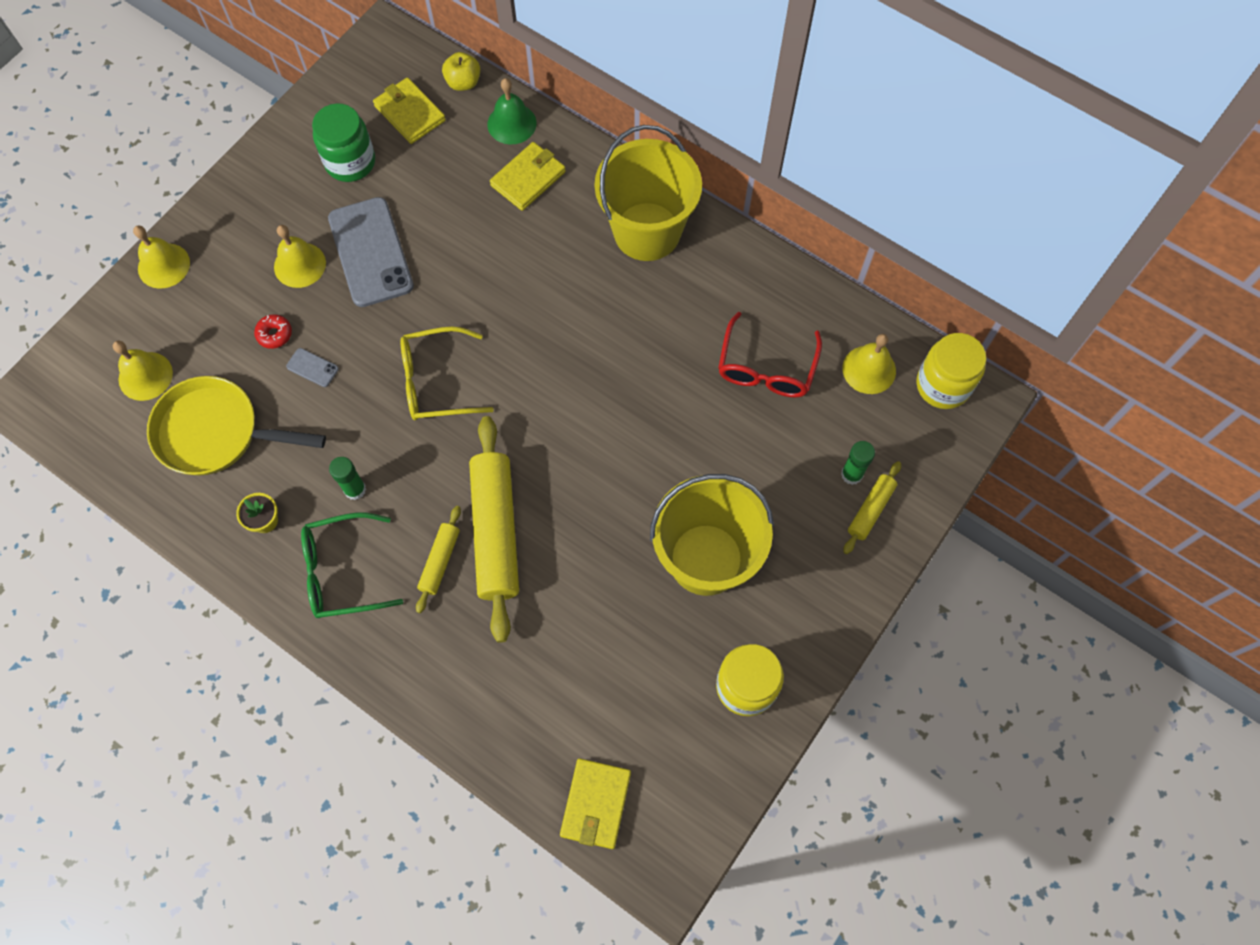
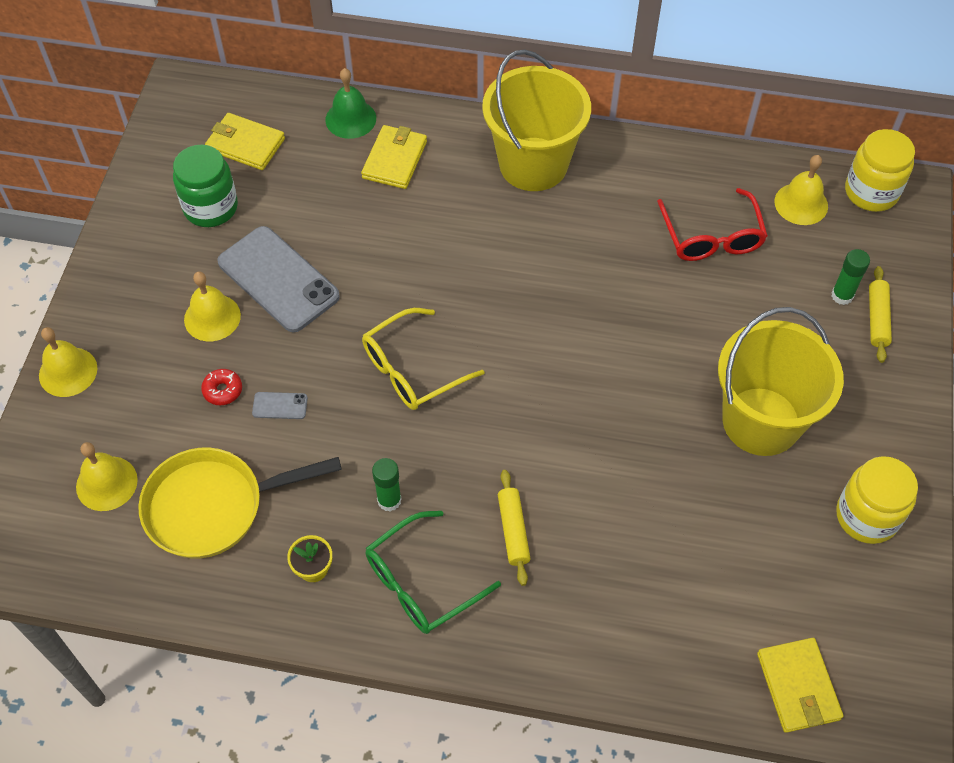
camera: 25 degrees left, 10 degrees down
(463, 82) = (283, 100): yellow apple -> none
(495, 532) = (551, 481): yellow rolling pin -> none

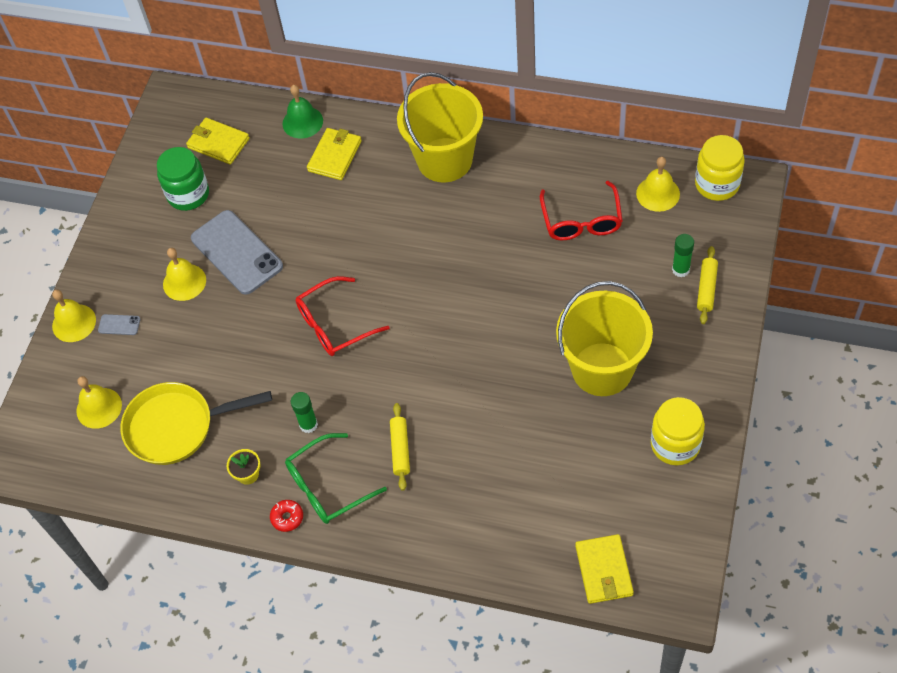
camera: 10 degrees right, 0 degrees up
(223, 390) = (189, 339): red donut -> red donut (287, 517)
(280, 406) = (231, 351): grey phone -> grey phone (119, 325)
(412, 369) = (334, 324): yellow glasses -> red glasses

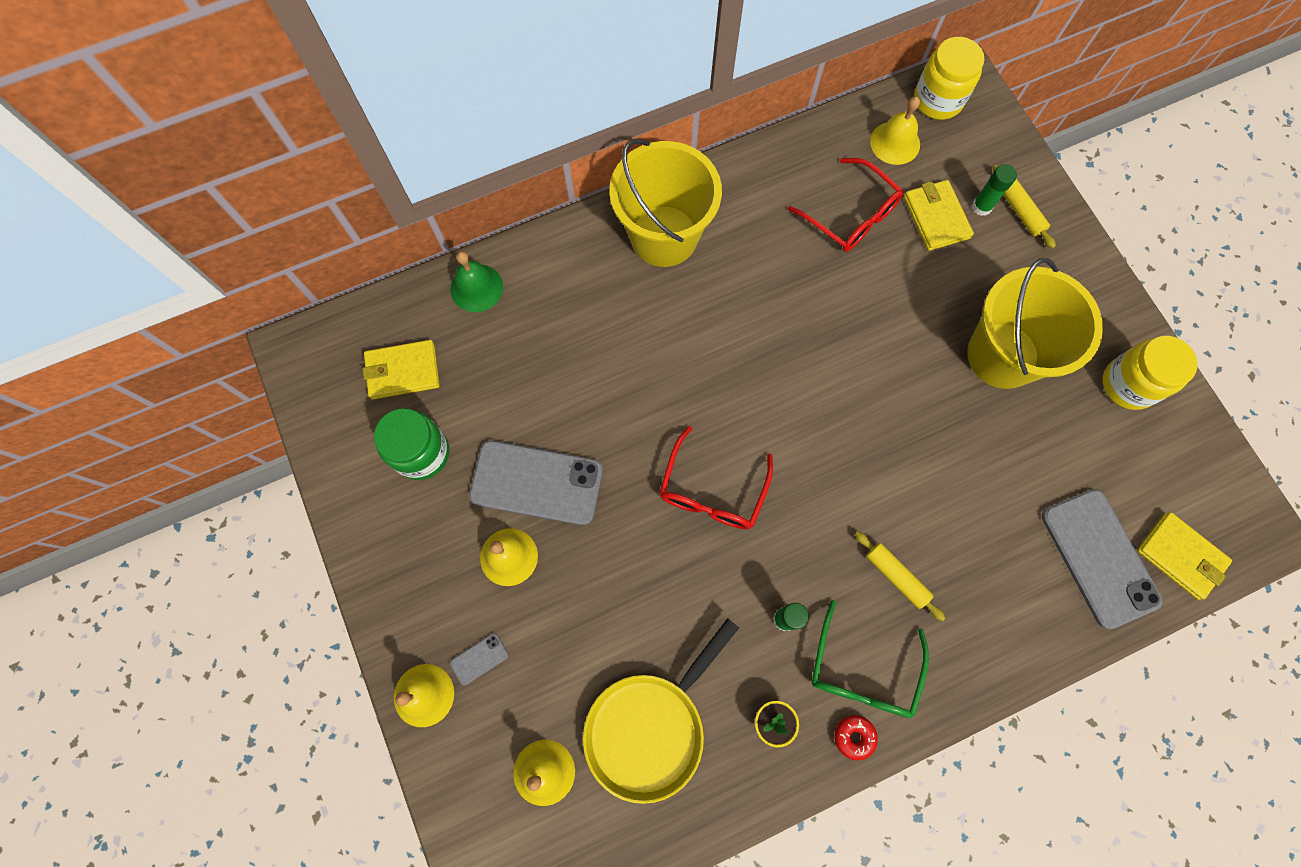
camera: 45 degrees left, 15 degrees up
(334, 156) = (545, 304): yellow wallet -> yellow wallet (936, 217)
(545, 532) = (1099, 558): none -> grey phone

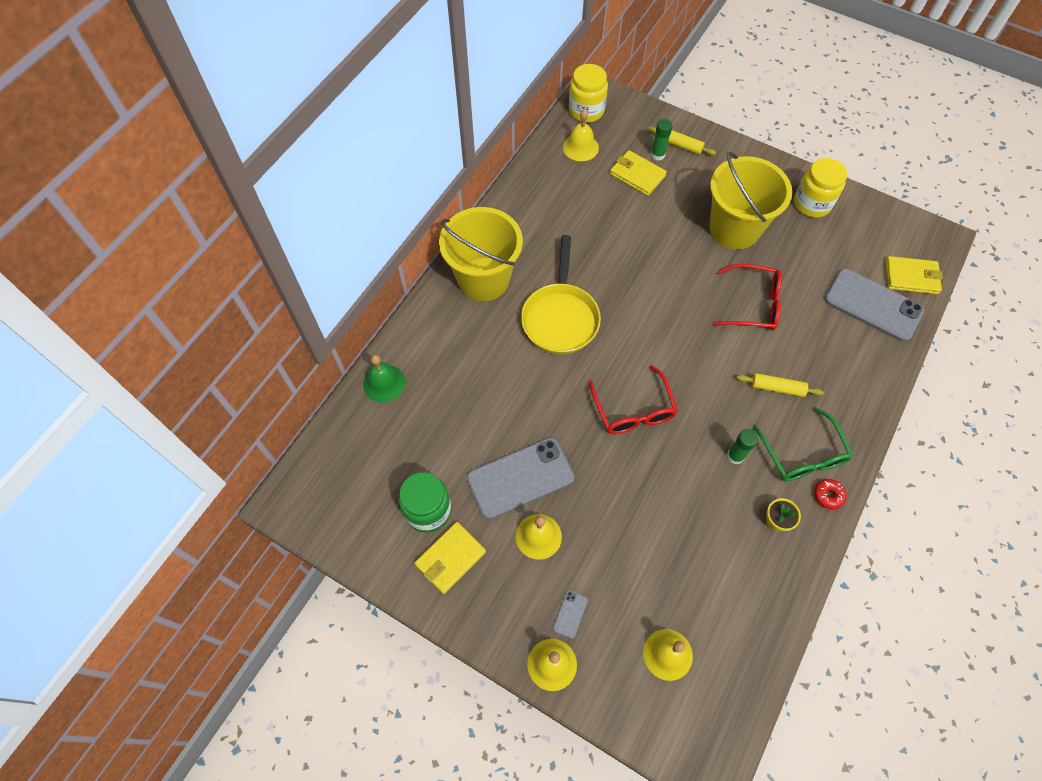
camera: 35 degrees left, 10 degrees down
(403, 371) = (374, 467): yellow wallet -> yellow wallet (450, 558)
(650, 727) = (709, 577): yellow pan -> yellow pan (560, 318)
(851, 215) = (588, 202): red glasses -> red glasses (753, 304)

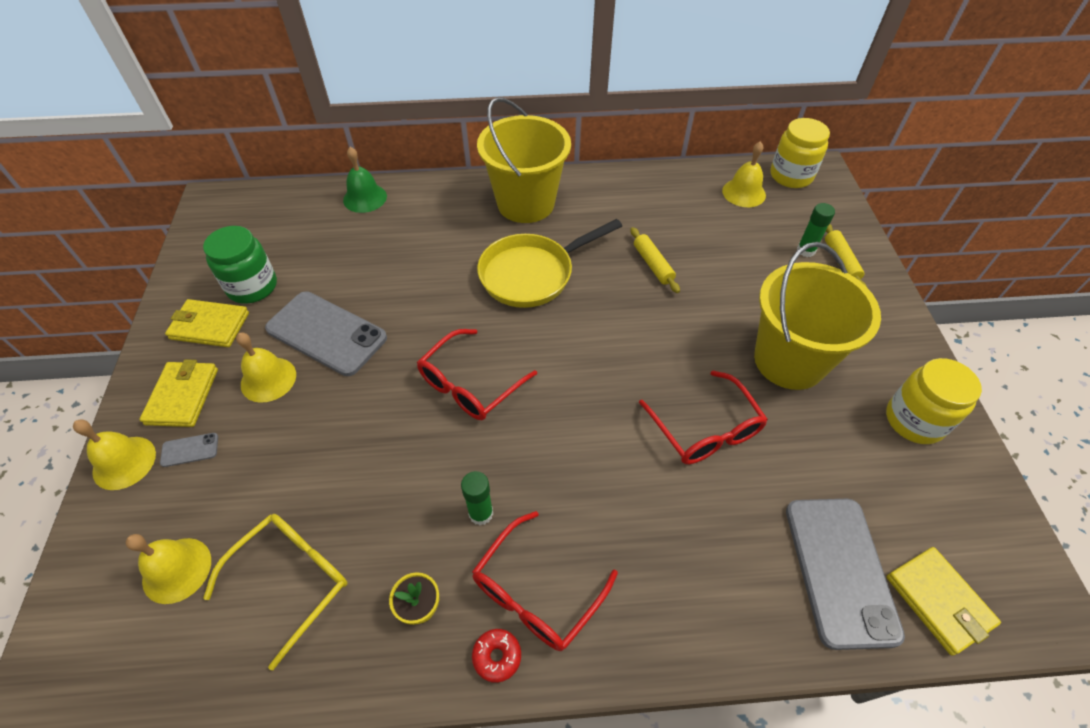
camera: 55 degrees right, 10 degrees down
(637, 175) = (761, 247): yellow wallet -> yellow wallet (182, 396)
(717, 585) = (291, 580): none -> yellow glasses
(777, 388) = (610, 513): yellow rolling pin -> yellow rolling pin (653, 264)
(802, 454) = (536, 592): green glasses -> red glasses

